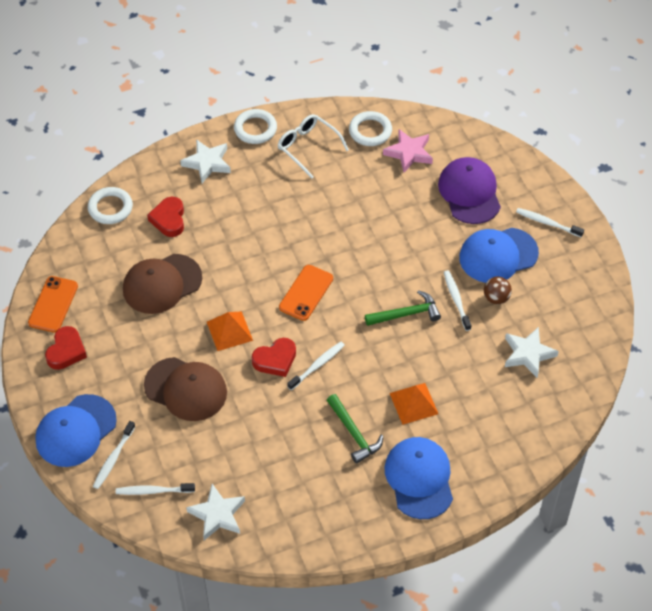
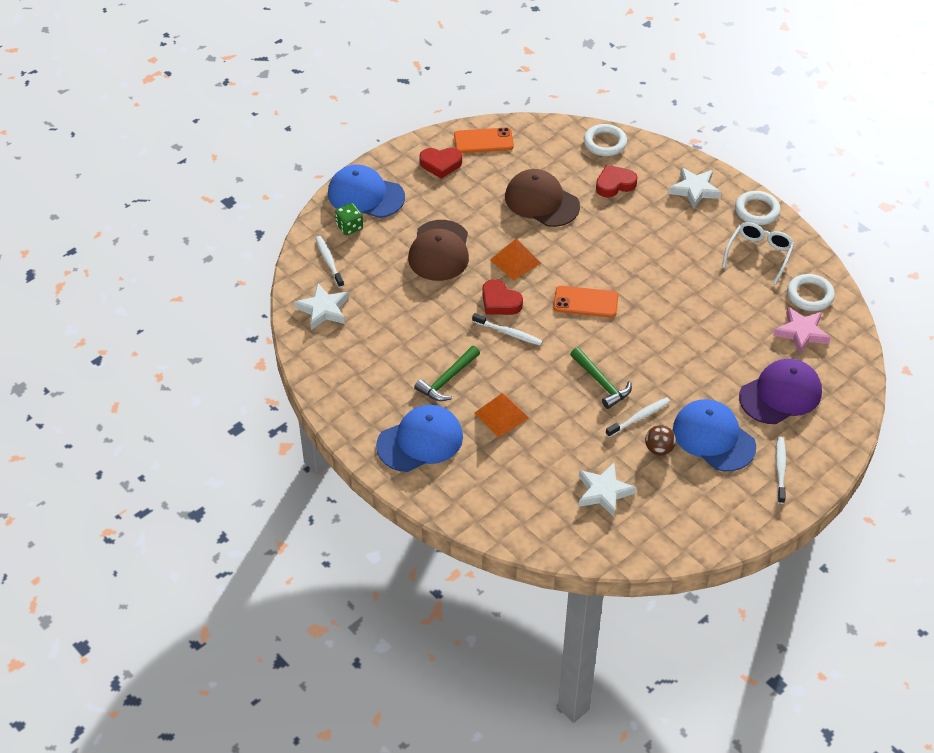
camera: 70 degrees right, 5 degrees down
(113, 458) = (349, 227): white toothbrush -> green dice

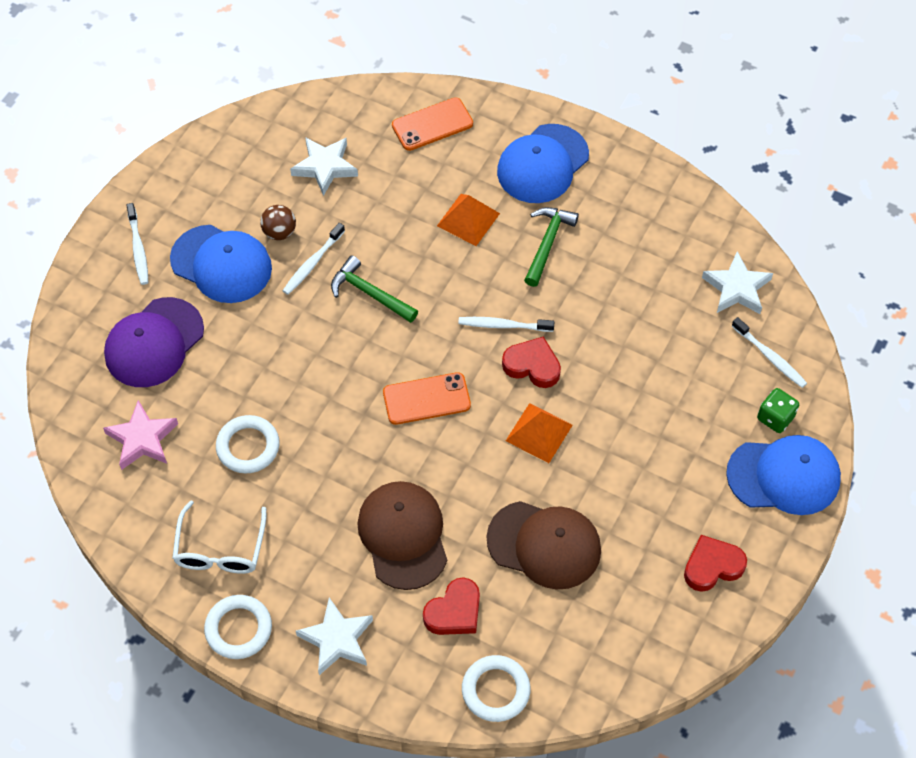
camera: 160 degrees right, 10 degrees up
(439, 251) = (642, 417): brown cap -> brown cap (403, 536)
(483, 141) = (673, 632): orange phone -> orange phone (432, 124)
(810, 295) = (140, 502): white ring -> white ring (248, 447)

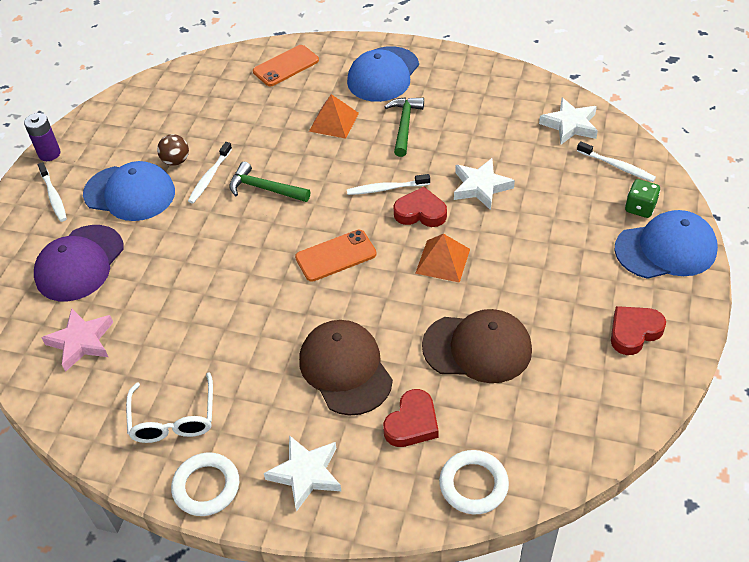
camera: 10 degrees left, 10 degrees down
(141, 189) = (49, 154): none -> purple battery
(248, 447) = (182, 327): white ring -> none
(325, 167) = (204, 110): white star -> white star (480, 187)

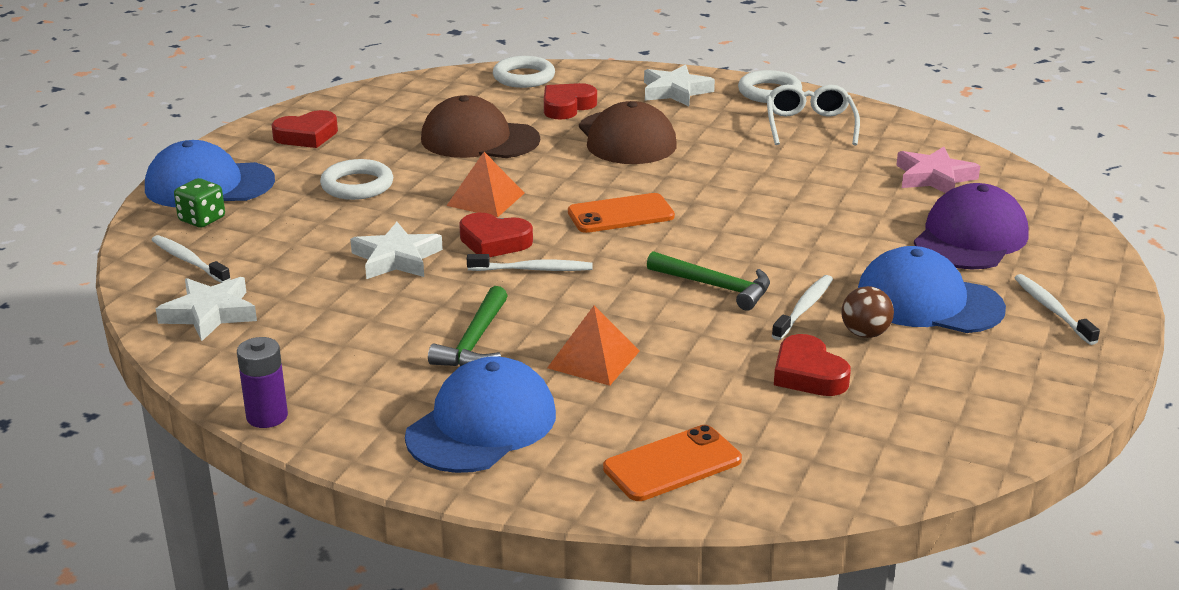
camera: 175 degrees left, 20 degrees down
(49, 154) = (1096, 366): purple battery -> purple battery (267, 416)
(214, 127) = (808, 374): none -> red heart
(550, 264) = (357, 185): none -> white ring

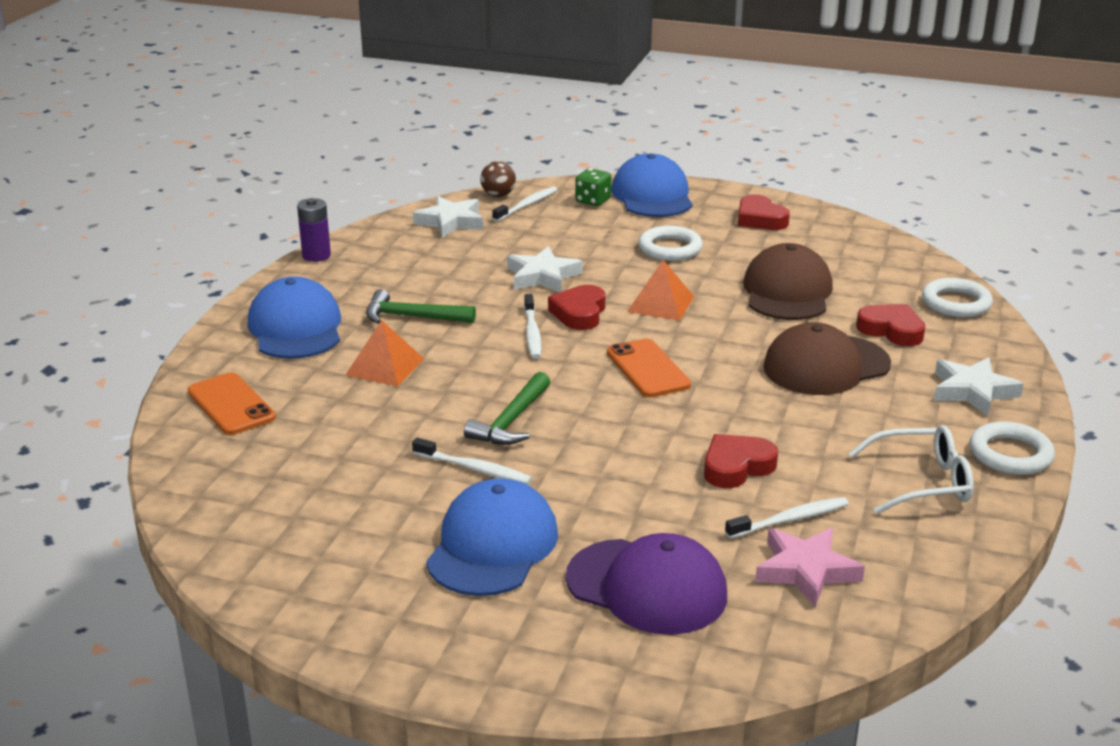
camera: 85 degrees right, 0 degrees up
(481, 425) = (296, 328): blue cap -> blue cap turned 135 degrees counterclockwise
(808, 374) = (356, 468): red heart -> red heart (736, 467)
(865, 334) = (427, 502): brown ball -> brown ball (498, 195)
(1052, 310) = (481, 633): white toothbrush -> white toothbrush (790, 519)

